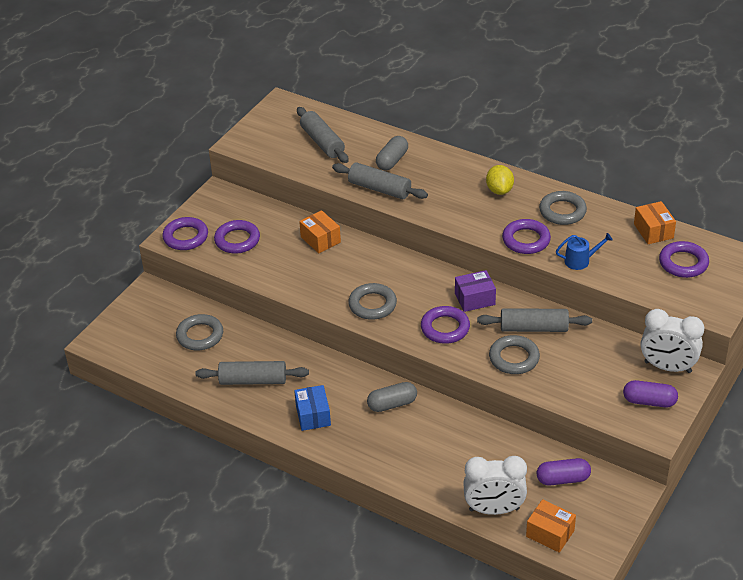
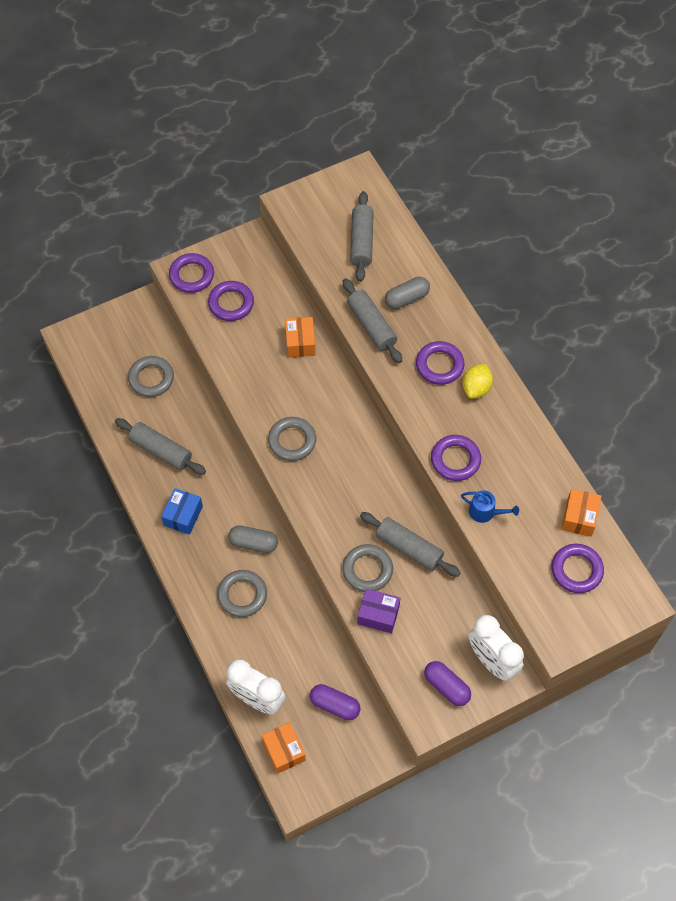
camera: 30 degrees right, 20 degrees up
(445, 328) = (334, 502): purple ring -> purple ring (439, 365)
(475, 299) = (382, 486): purple box -> purple box (378, 615)
(562, 211) = (514, 446): grey ring -> grey ring (242, 595)

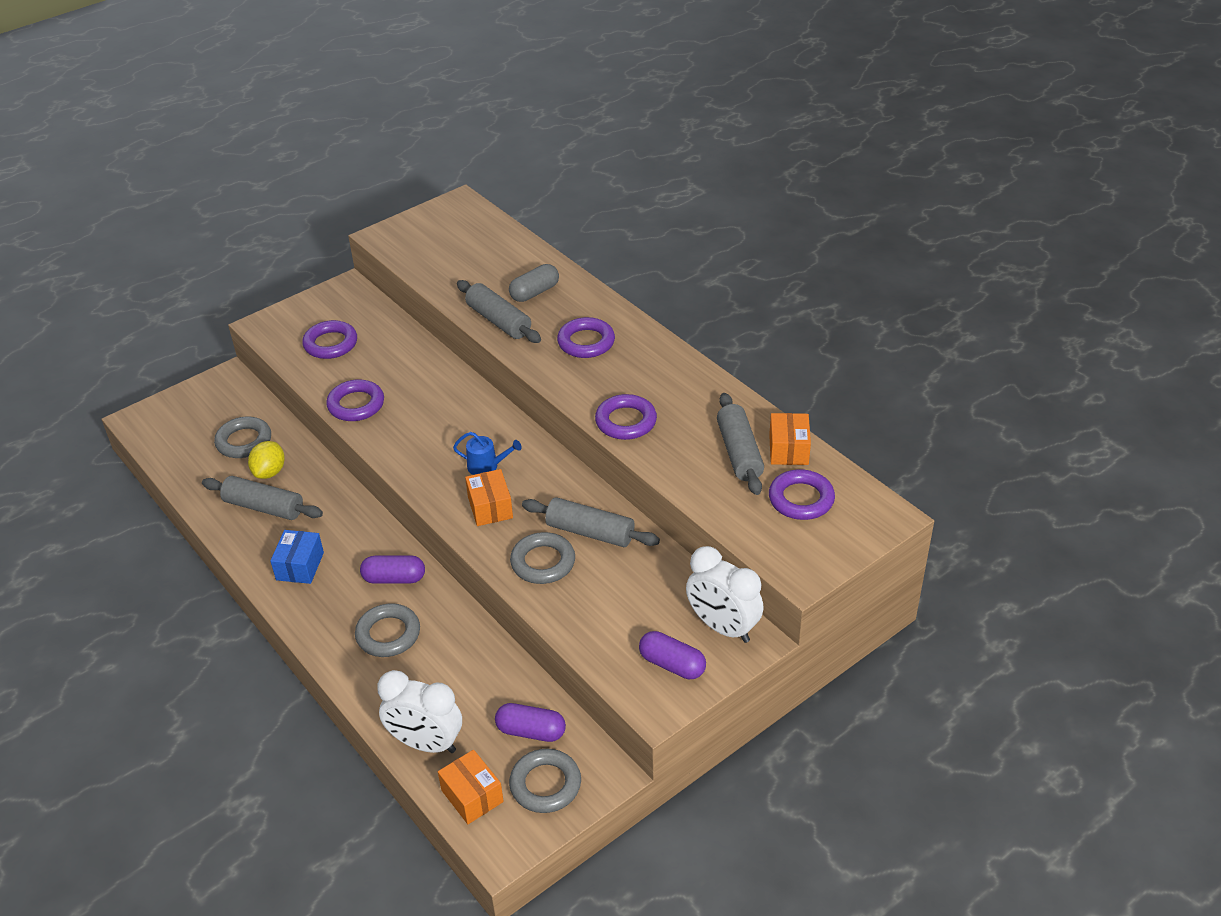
camera: 10 degrees left, 20 degrees down
(191, 275) = (280, 327): purple ring -> purple ring (356, 405)
(253, 543) = (394, 578): grey capsule -> purple capsule
(292, 441) = (424, 454): grey ring -> grey ring (545, 784)
(300, 343) = (419, 365): orange box -> orange box (490, 507)
(361, 242) = (472, 255): grey rolling pin -> grey rolling pin (739, 452)
(378, 615) = (566, 605): purple box -> none
(476, 388) = (634, 355): yellow lemon -> yellow lemon (269, 472)
(485, 512) = (674, 463): blue watering can -> blue watering can (486, 466)

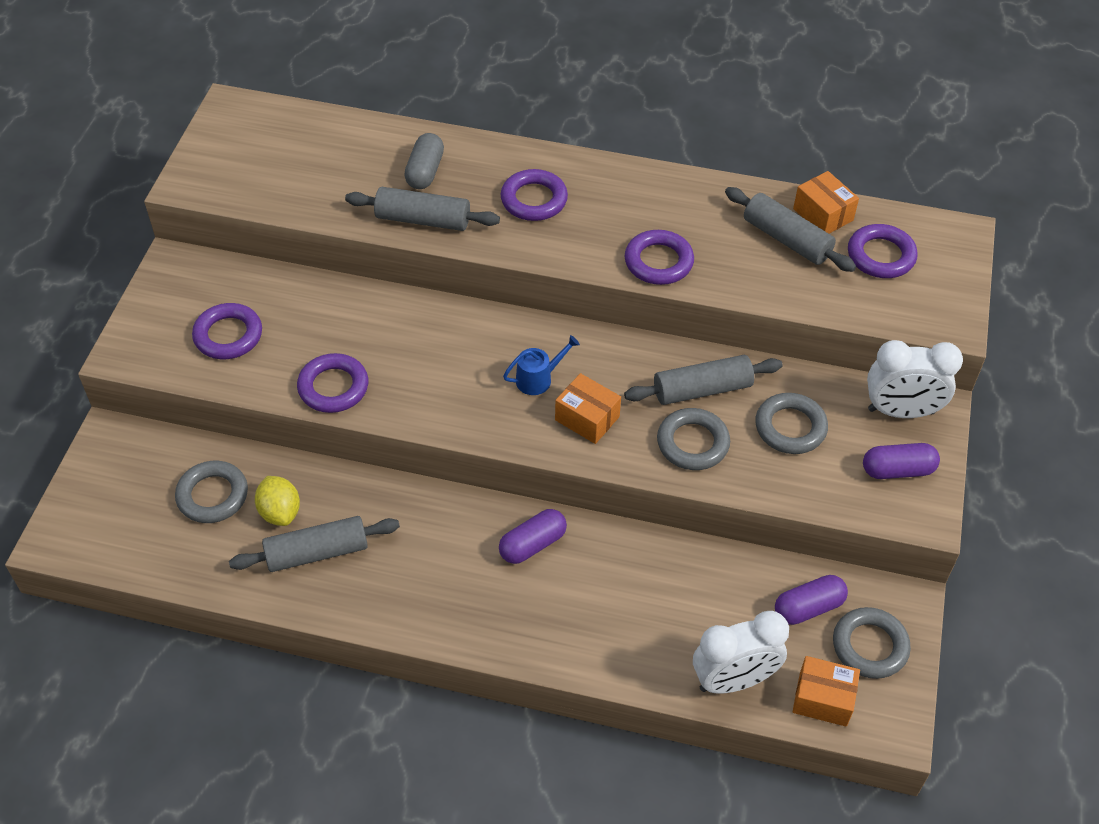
camera: 40 degrees left, 10 degrees up
(300, 566) = (425, 590): blue box -> none
(388, 634) = (587, 602): grey ring -> grey ring (790, 427)

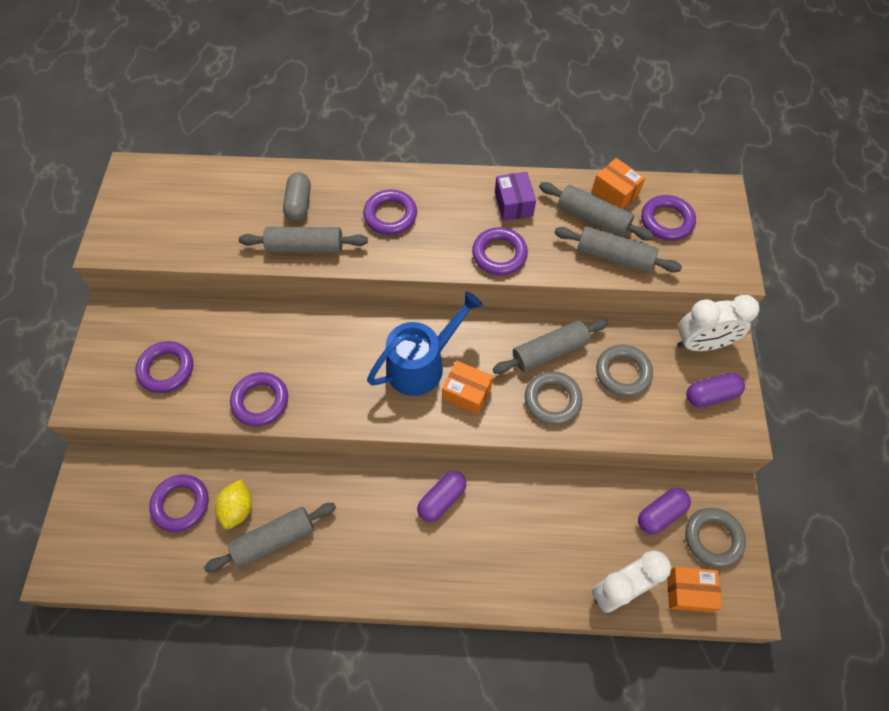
camera: 10 degrees left, 10 degrees up
(212, 495) = (181, 504): grey ring -> purple ring
(280, 512) = (238, 508): yellow lemon -> yellow lemon turned 45 degrees clockwise
(538, 379) = (421, 365): blue watering can -> blue watering can, size x2.01
(690, 209) = (513, 204): none -> purple box
(802, 285) = (614, 256): none -> grey rolling pin

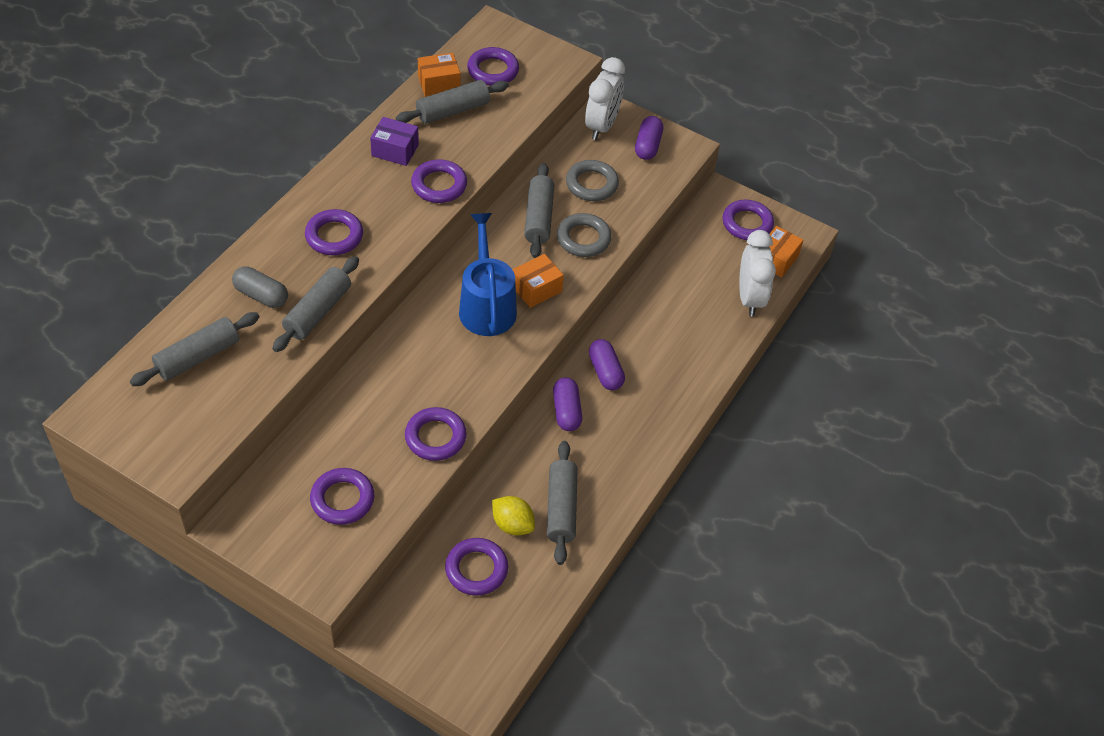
camera: 65 degrees left, 10 degrees down
(614, 256) = (500, 118): grey rolling pin -> grey rolling pin (198, 357)
(660, 514) = (709, 242): purple capsule -> purple capsule (566, 411)
(712, 538) = (747, 223): grey ring -> purple ring

